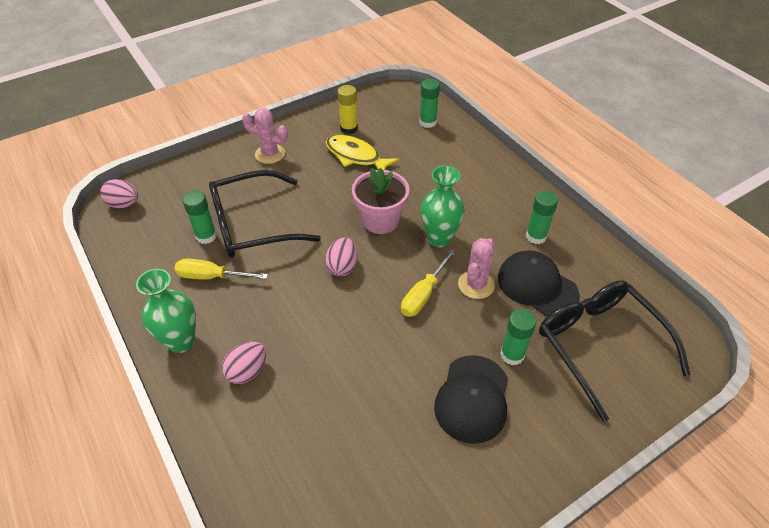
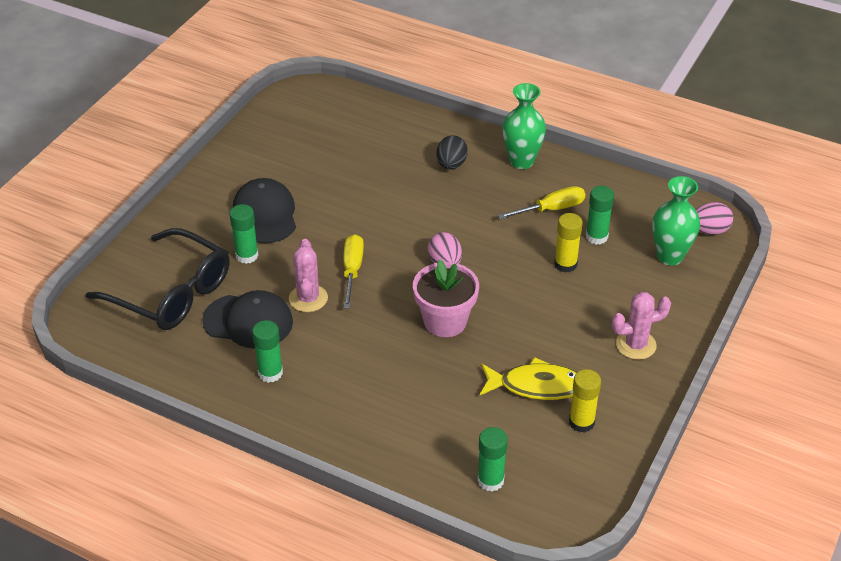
camera: 150 degrees right, 5 degrees down
(247, 371) = (451, 165): pink egg -> black egg
(253, 225) = (565, 264): black glasses -> yellow glue stick
(439, 238) = (371, 328): green vase -> green vase (670, 256)

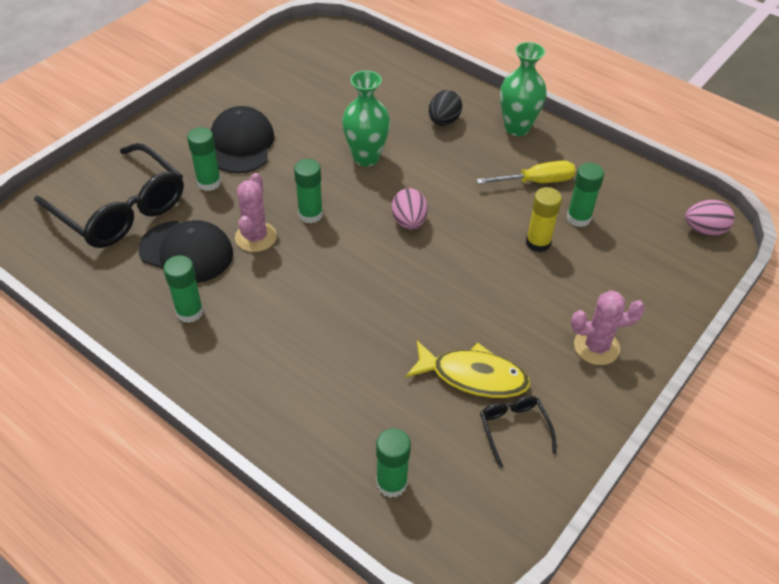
camera: 10 degrees right, 5 degrees up
(352, 270) = (310, 214): yellow screwdriver -> green glue stick
(445, 321) = (392, 285): pink flower pot -> none
(581, 422) = (514, 429): yellow glue stick -> black glasses
(670, 256) = (655, 252): green vase -> green vase (366, 158)

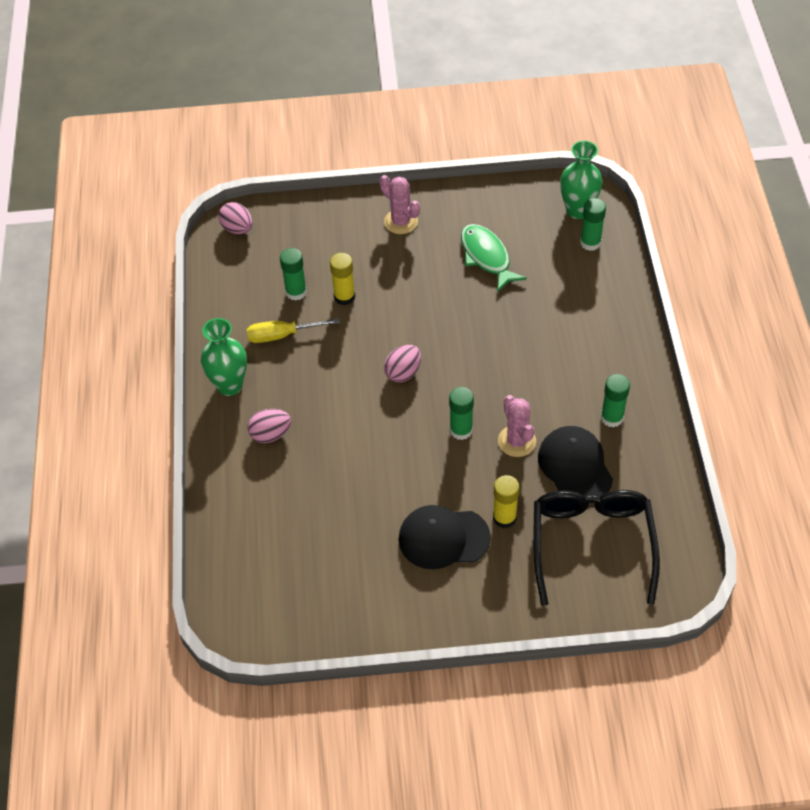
camera: 130 degrees left, 5 degrees up
(209, 182) = (504, 518): green glue stick -> yellow glue stick
(241, 144) = (443, 538): black cap -> black cap turned 45 degrees clockwise
(256, 237) = (517, 441): pink cactus -> pink cactus turned 75 degrees counterclockwise
(366, 158) = (367, 447): green vase -> green vase (578, 210)
(443, 121) = (270, 434): black egg -> pink egg
(473, 376) = (486, 257): yellow fish -> green fish
(514, 429) = (499, 220): black glasses -> none
(536, 181) = (282, 335): yellow screwdriver -> yellow screwdriver turned 45 degrees counterclockwise

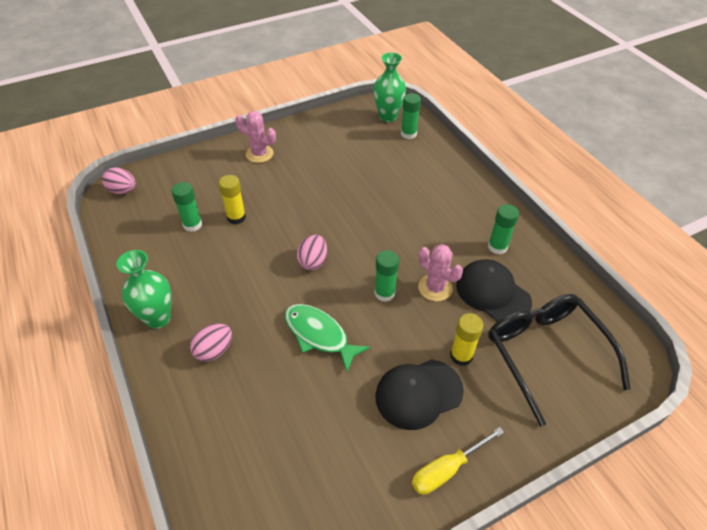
camera: 25 degrees left, 5 degrees down
(282, 335) = (193, 262): yellow screwdriver -> yellow screwdriver (447, 469)
(486, 257) = (338, 161): green fish -> green fish (319, 335)

